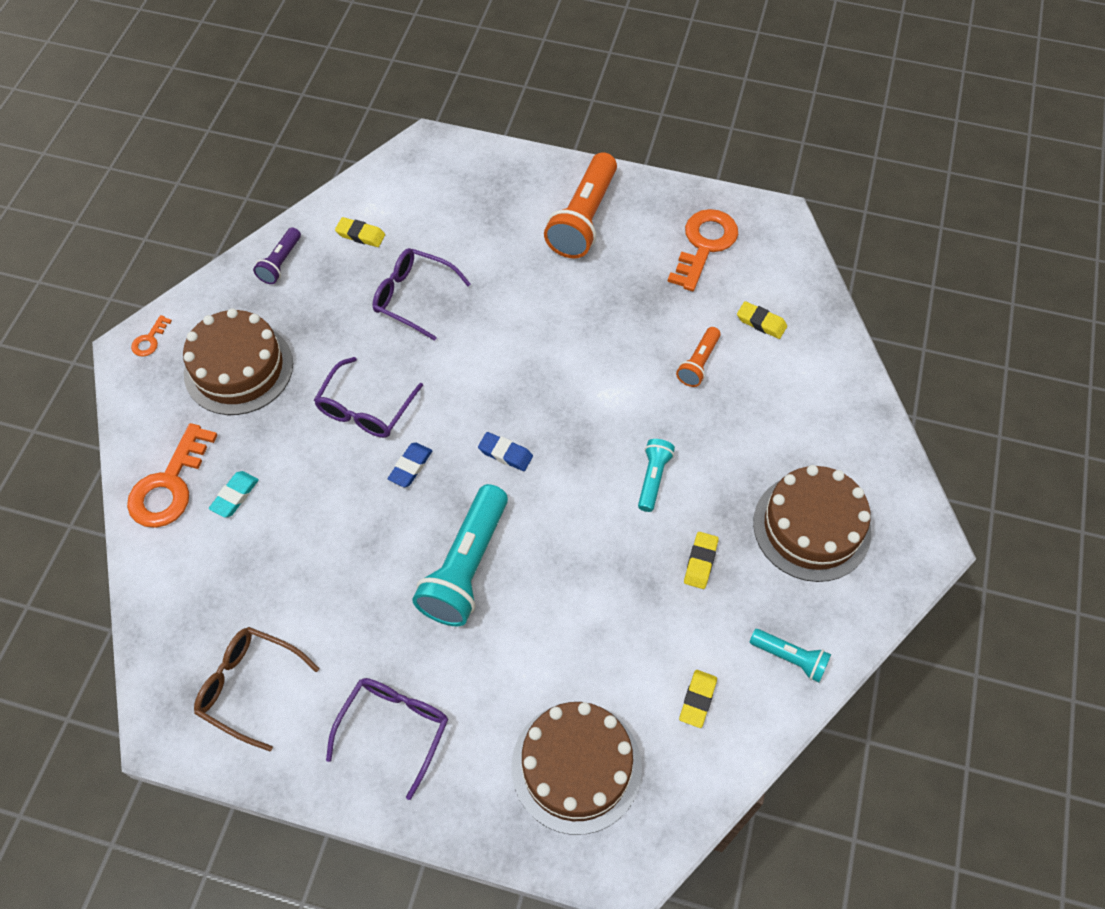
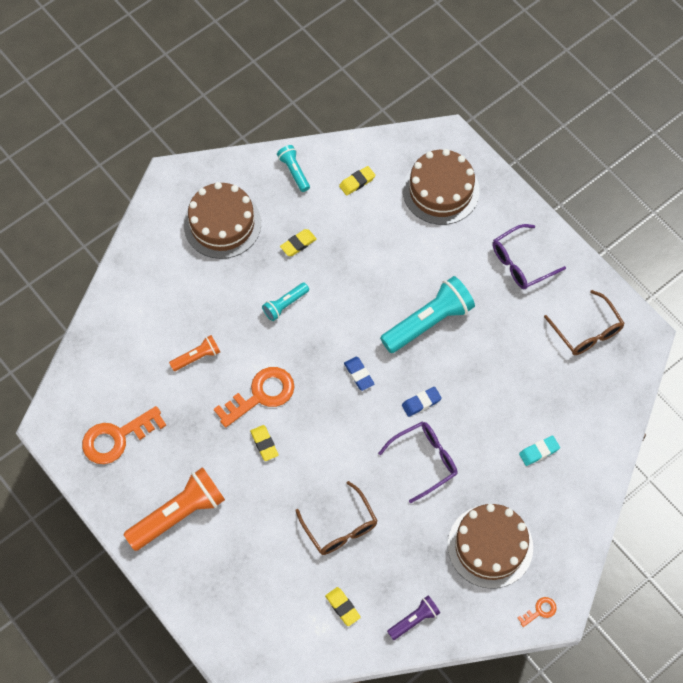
camera: 145 degrees left, 5 degrees up
(169, 485) = (576, 485): orange key -> orange key (261, 395)
(413, 297) = (340, 527): purple glasses -> brown glasses
(761, 322) = (134, 358): yellow eraser -> yellow eraser (264, 444)

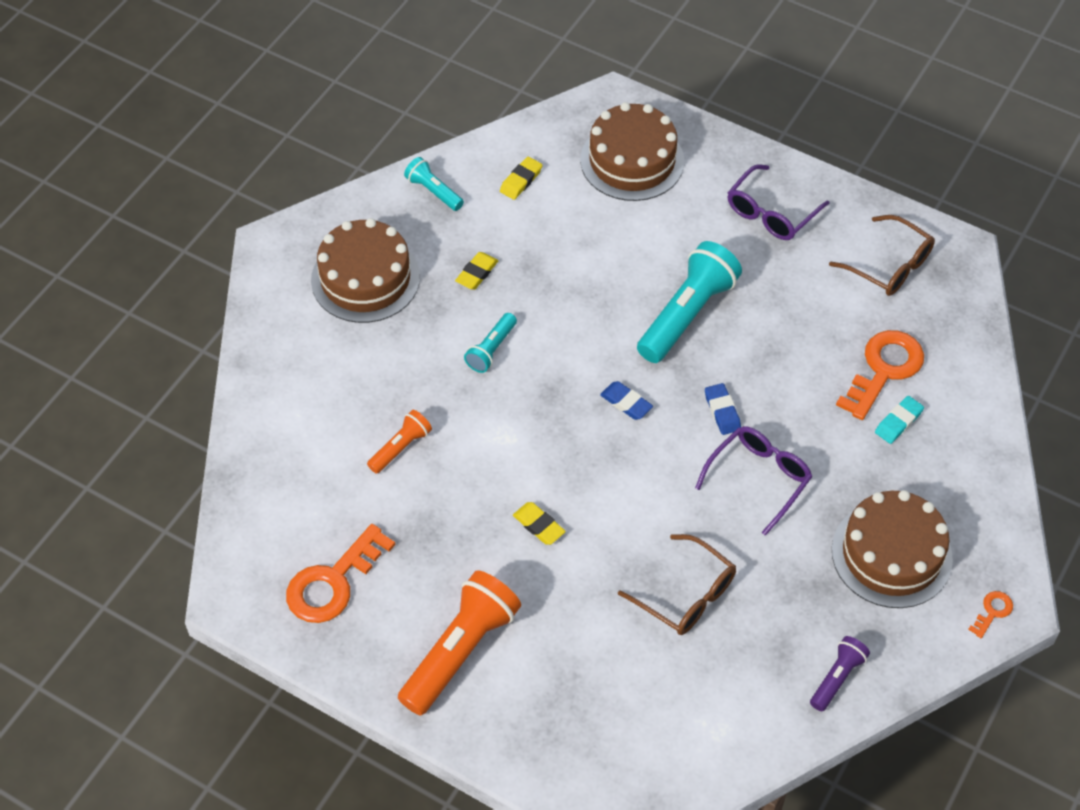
camera: 20 degrees left, 10 degrees down
(261, 395) = (508, 467): orange key -> orange key (884, 369)
(342, 607) = (735, 694): yellow eraser -> none
(421, 403) = (722, 411): blue eraser -> blue eraser turned 60 degrees counterclockwise

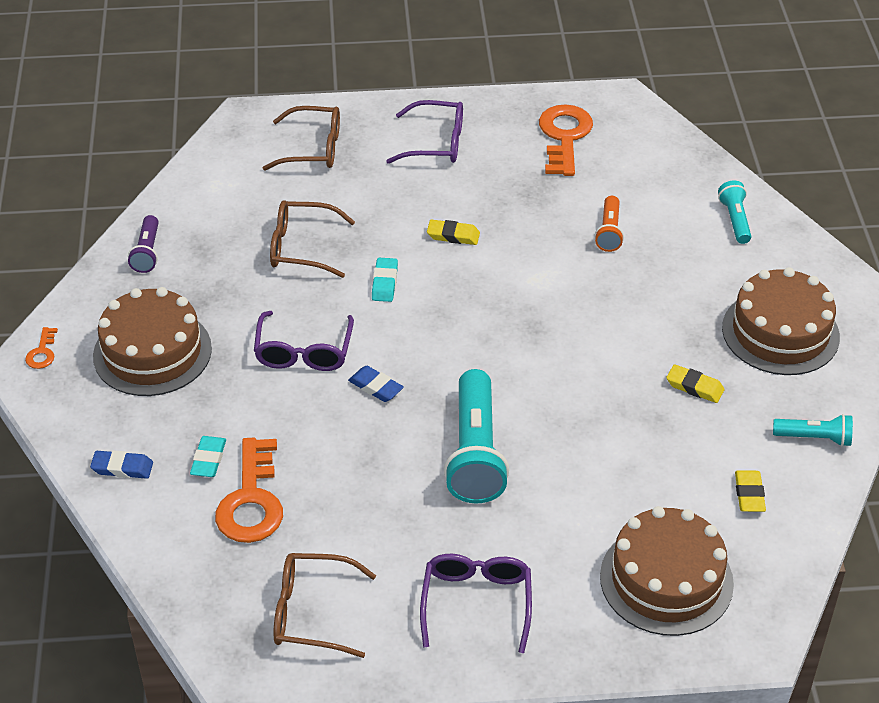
camera: 145 degrees right, 10 degrees down
(460, 651) = (436, 143): orange flashlight -> purple glasses
(477, 273) = (694, 387): yellow eraser -> yellow eraser turned 60 degrees counterclockwise
(491, 349) = (616, 333): turquoise flashlight -> turquoise flashlight (735, 220)
(587, 721) = (313, 148): none -> brown glasses
(626, 403) = (464, 351): blue eraser -> blue eraser (122, 468)
(639, 509) = (384, 283): none -> turquoise eraser

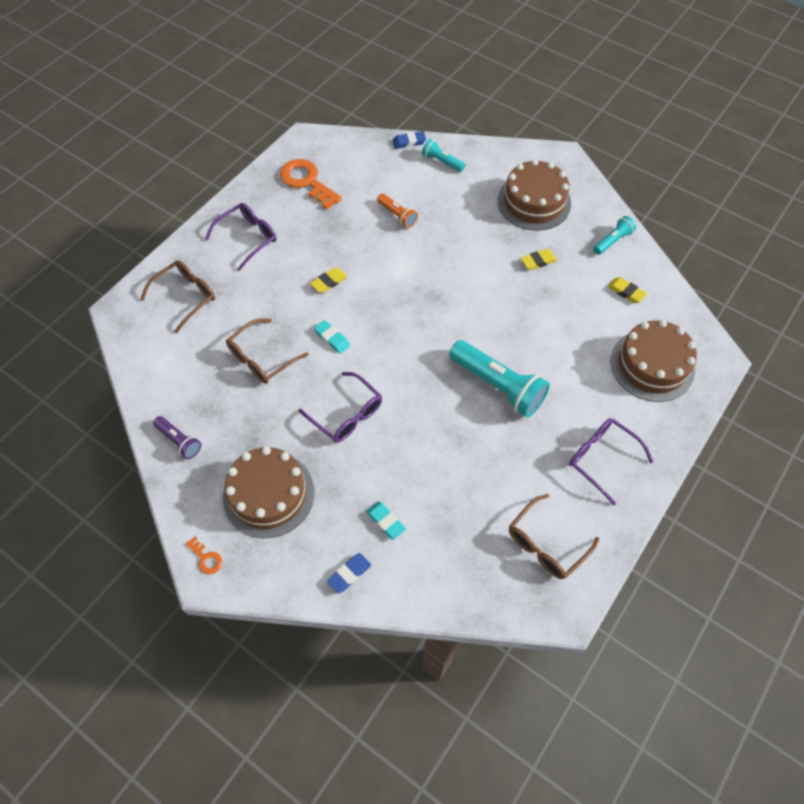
camera: 50 degrees left, 15 degrees up
(251, 501) = (437, 519): orange key -> none
(376, 387) = (408, 398): blue eraser -> blue eraser (409, 142)

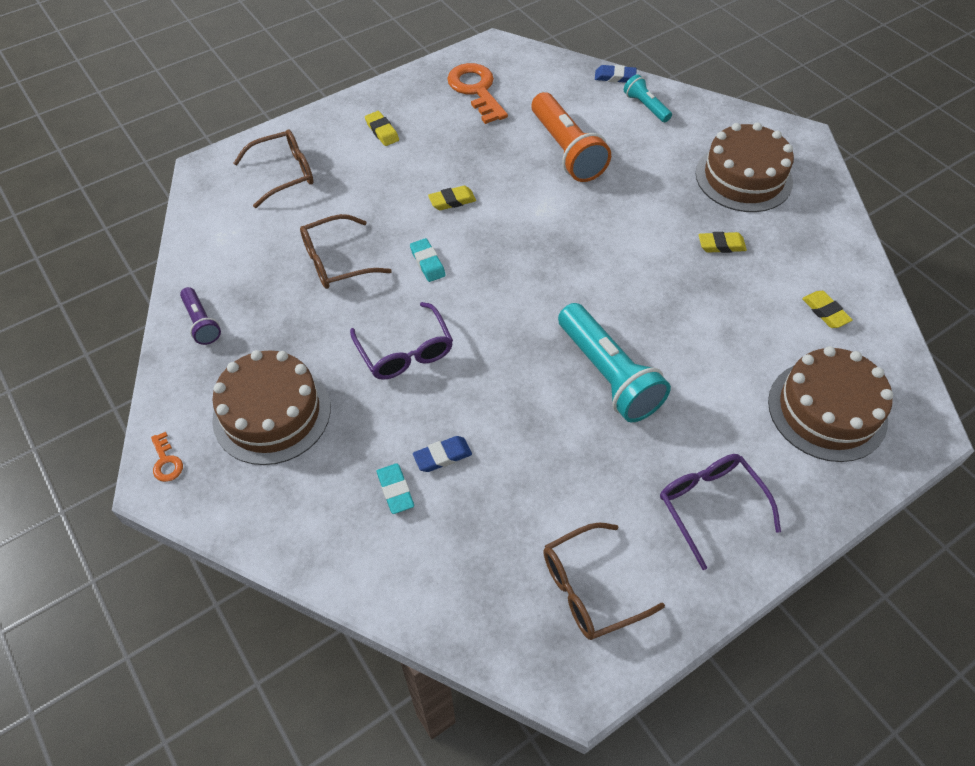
camera: 20 degrees right, 5 degrees down
(248, 238) = (382, 131): purple glasses -> yellow eraser
(349, 574) = (322, 538): blue eraser -> blue eraser (442, 456)
(397, 215) = (566, 150): orange flashlight -> orange flashlight, size x1.93
(612, 241) = (830, 247): turquoise flashlight -> none

